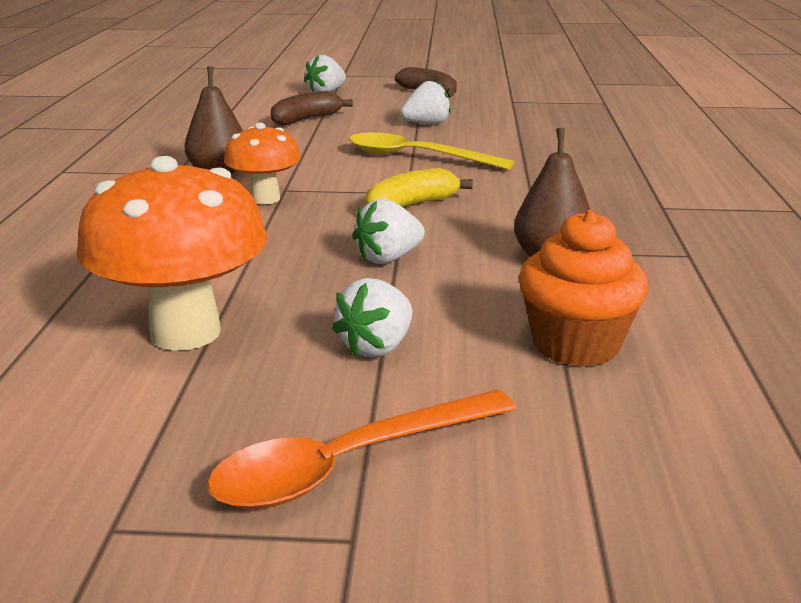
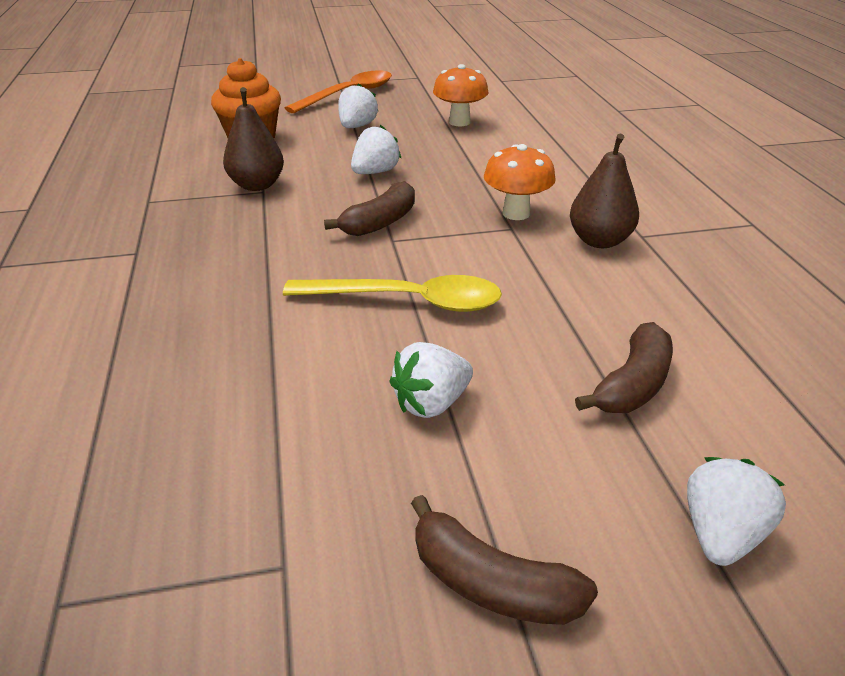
camera: 165 degrees right, 10 degrees up
(185, 332) = (459, 122): orange mushroom -> orange mushroom, size x0.59
(411, 205) = (380, 222): yellow banana -> brown banana

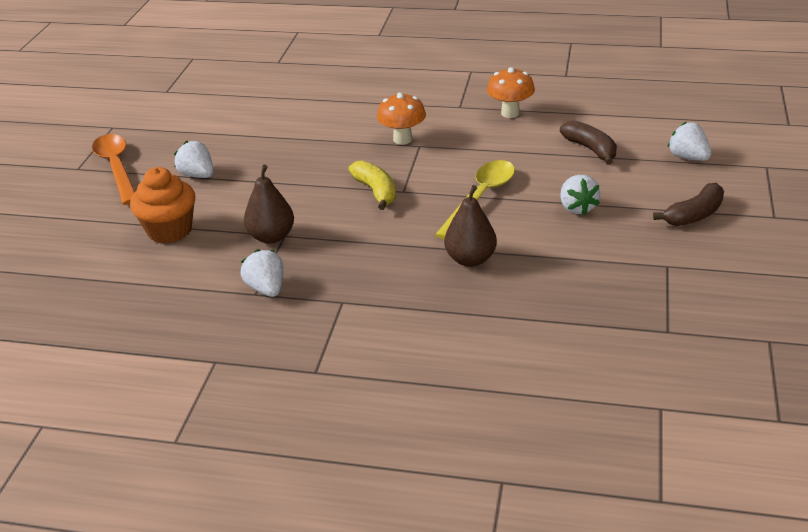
camera: 65 degrees left, 0 degrees up
(375, 172) = (295, 180): white strawberry -> white strawberry (266, 288)
(380, 222) = (376, 191): brown banana -> yellow banana
(459, 122) = (236, 128): orange mushroom -> orange mushroom (510, 113)
(599, 241) = (456, 121): brown pear -> brown pear (470, 259)

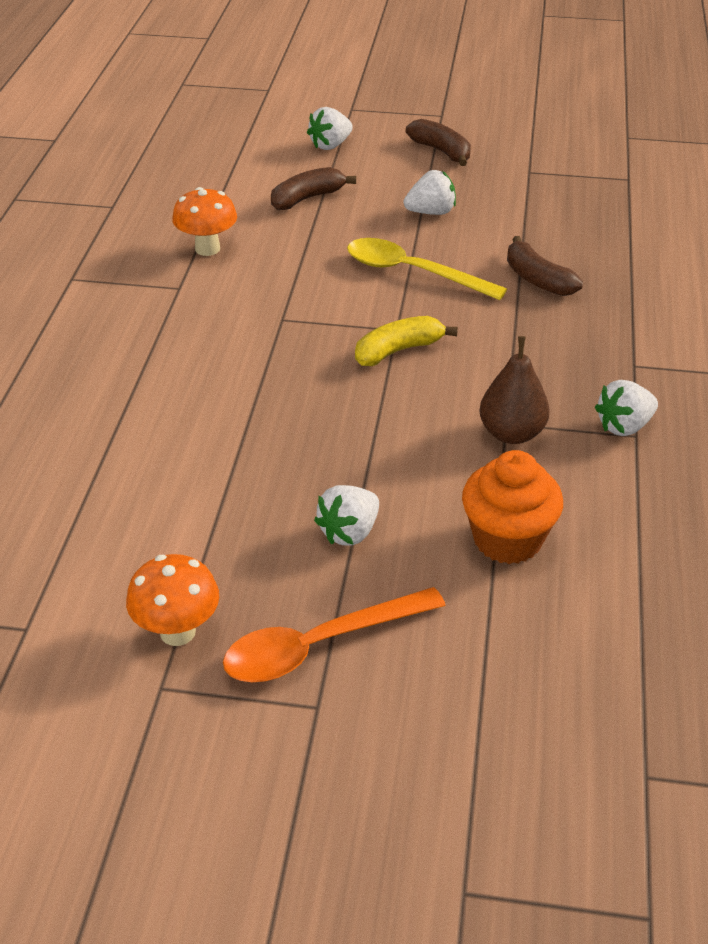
camera: 95 degrees left, 5 degrees up
(402, 139) = (264, 333): orange mushroom -> orange mushroom (177, 632)
(470, 259) = (537, 279): brown pear -> brown banana

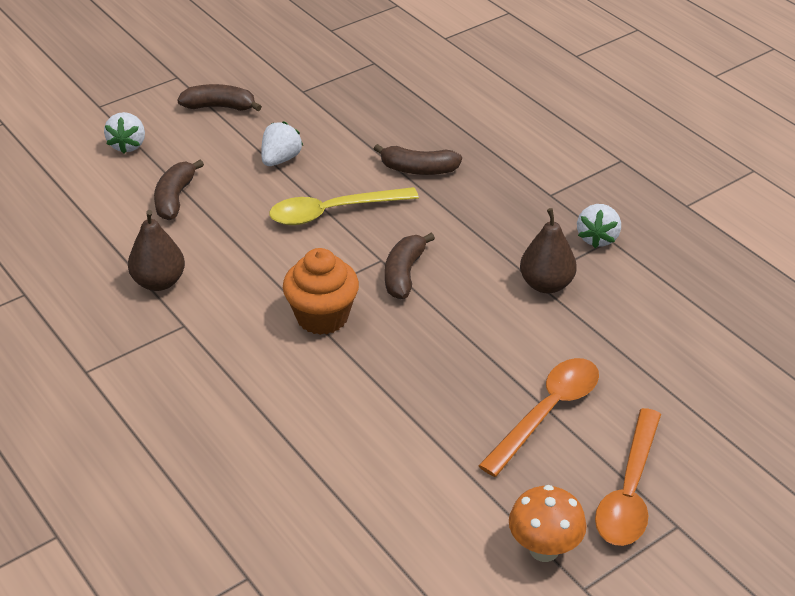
camera: 45 degrees left, 0 degrees up
(207, 249) = (159, 282): orange mushroom -> brown pear
(349, 532) = (547, 412): white strawberry -> orange spoon
(398, 350) = (404, 274): yellow banana -> brown banana
(507, 539) = (633, 352): orange cupcake -> orange cupcake (322, 317)

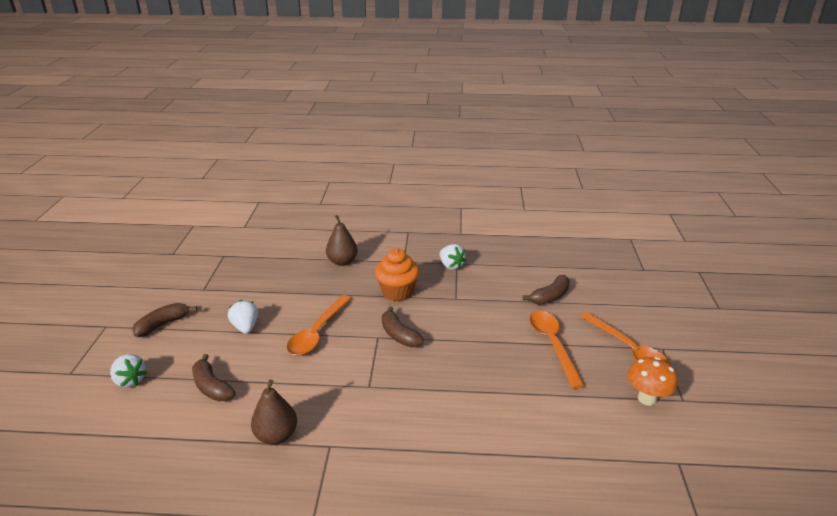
camera: 50 degrees left, 10 degrees down
(322, 317) = (395, 383): orange cupcake -> orange cupcake (397, 292)
(333, 212) = (317, 332): yellow spoon -> orange spoon
(418, 169) = (327, 287): brown banana -> brown banana (550, 297)
(546, 284) = (464, 296): brown pear -> brown pear (342, 262)

